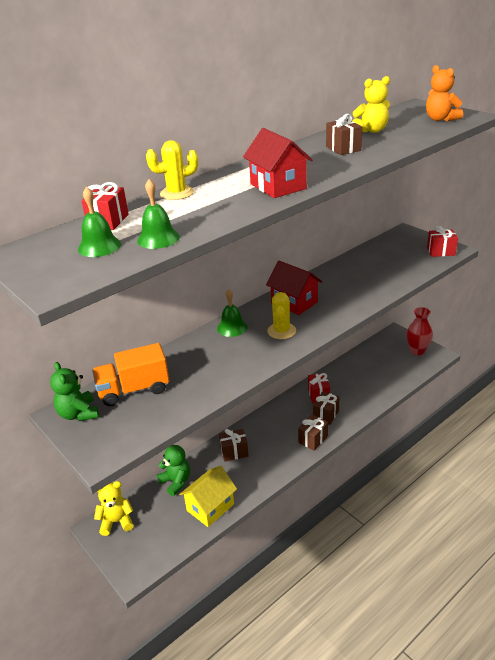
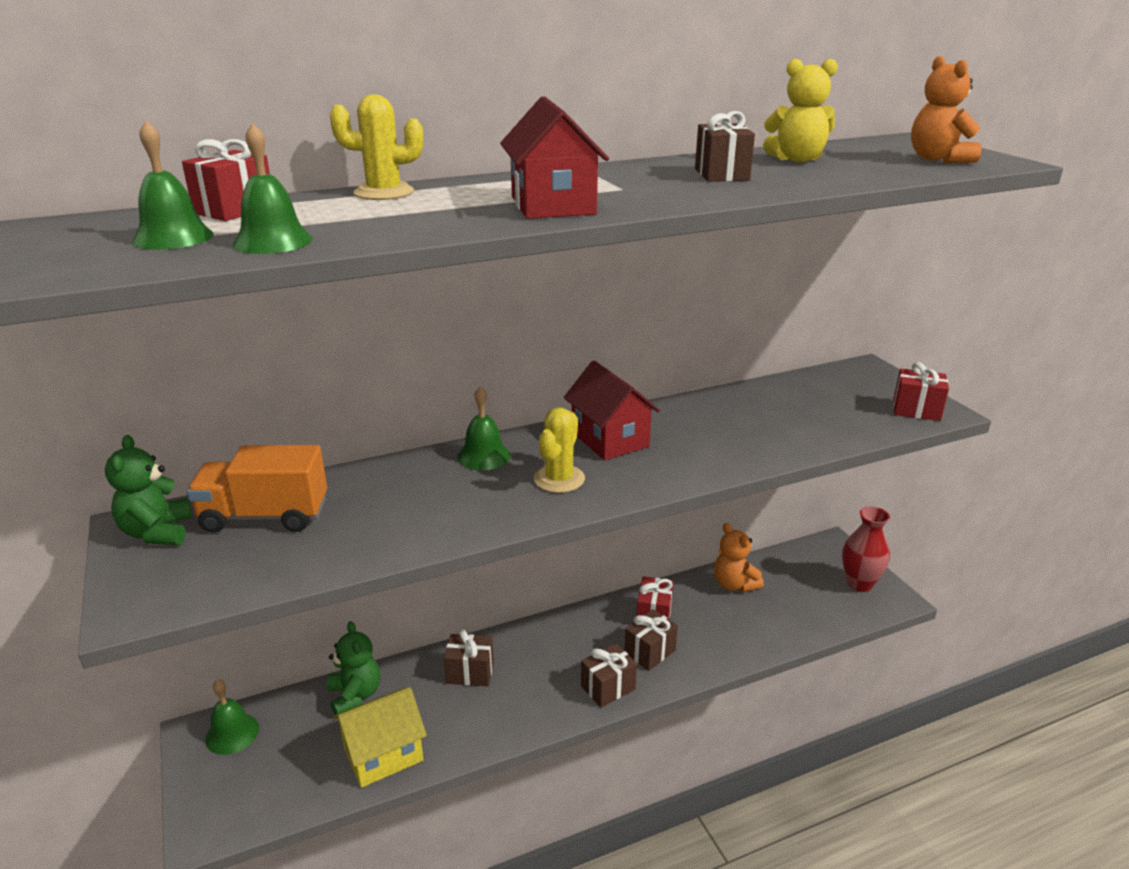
camera: 15 degrees right, 5 degrees down
(116, 522) = (232, 733): yellow teddy bear -> green bell
(353, 367) = (734, 584): none -> orange teddy bear

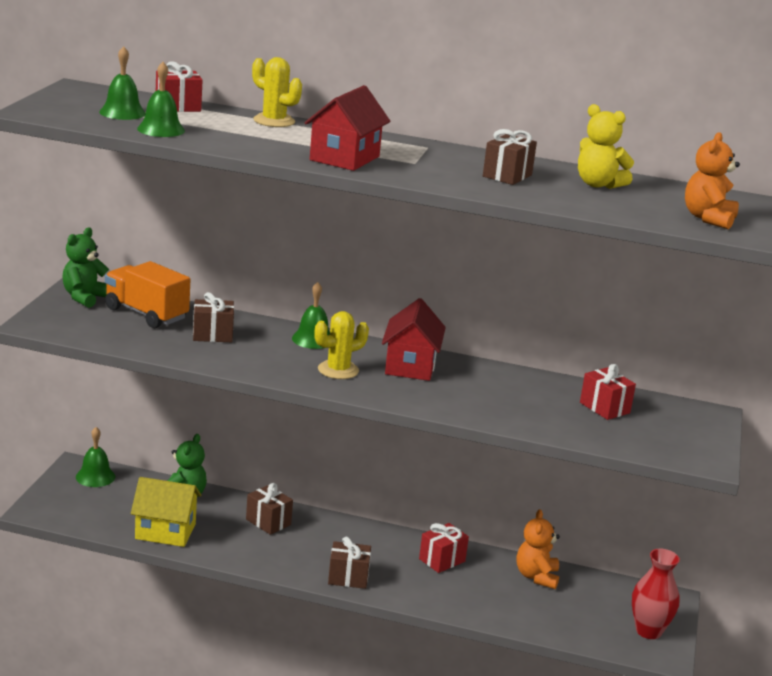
camera: 35 degrees right, 5 degrees down
(649, 652) = (407, 577): brown gift -> brown gift (212, 335)
(916, 410) = (686, 451): red gift -> red gift (604, 408)

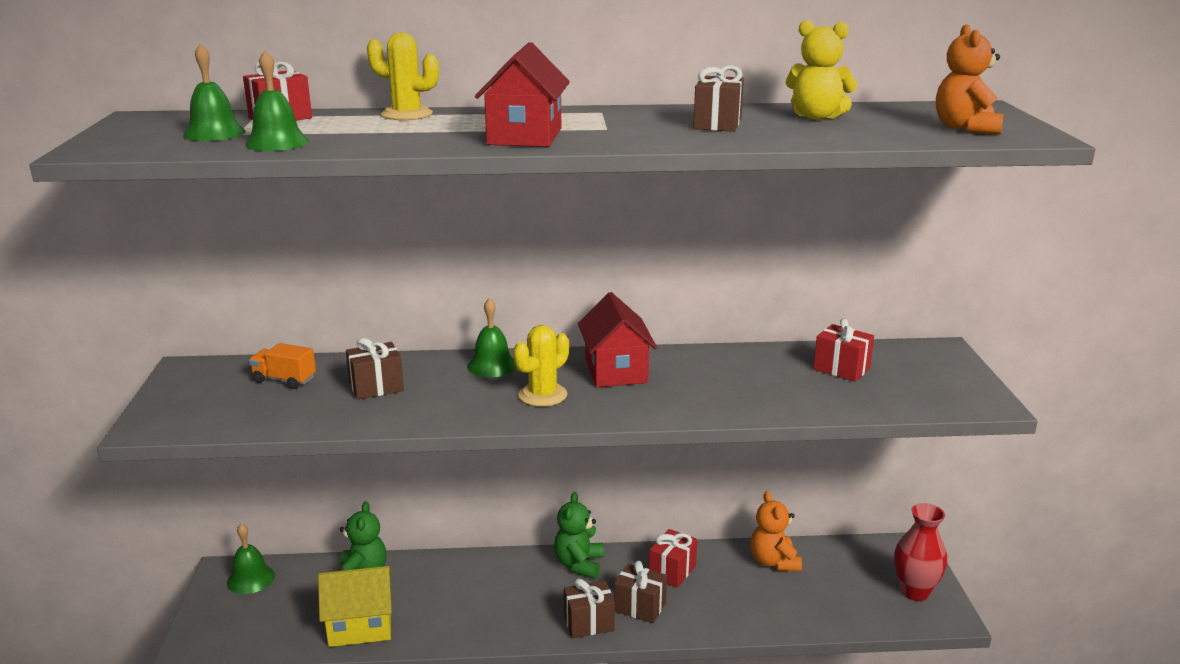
camera: 15 degrees left, 0 degrees up
(85, 297) = (200, 377): green teddy bear -> green teddy bear (579, 564)
(146, 314) = (284, 380): orange truck -> orange truck, size x0.58
(268, 522) = (470, 579): brown gift -> brown gift (640, 607)

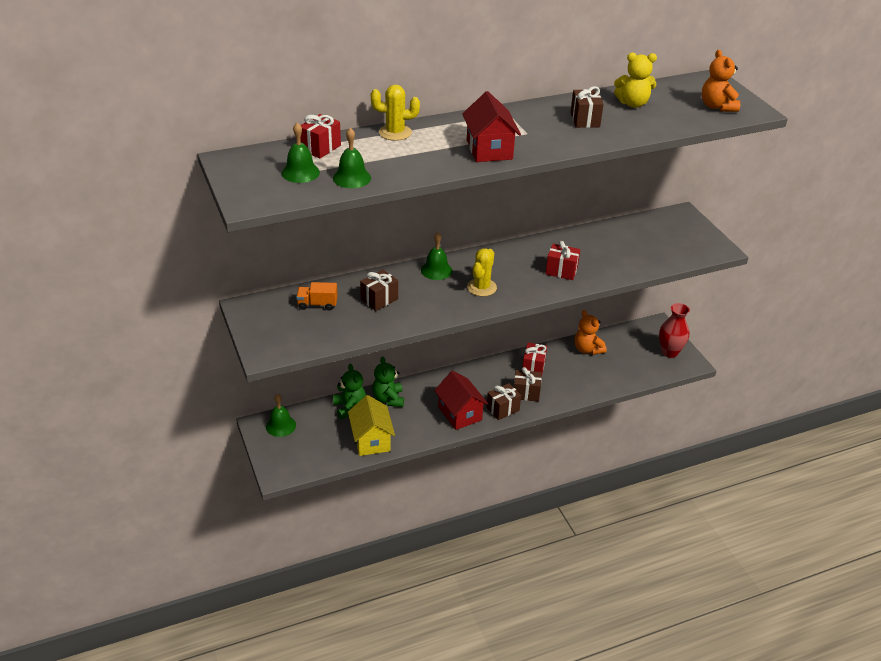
camera: 20 degrees left, 15 degrees up
(360, 626) = (371, 440): yellow house -> yellow house turned 75 degrees counterclockwise
(579, 564) = (477, 374): green teddy bear -> green teddy bear (388, 399)
(616, 371) = (512, 262): red house -> red house (460, 413)
(841, 369) = (635, 238): red gift -> red gift (561, 271)

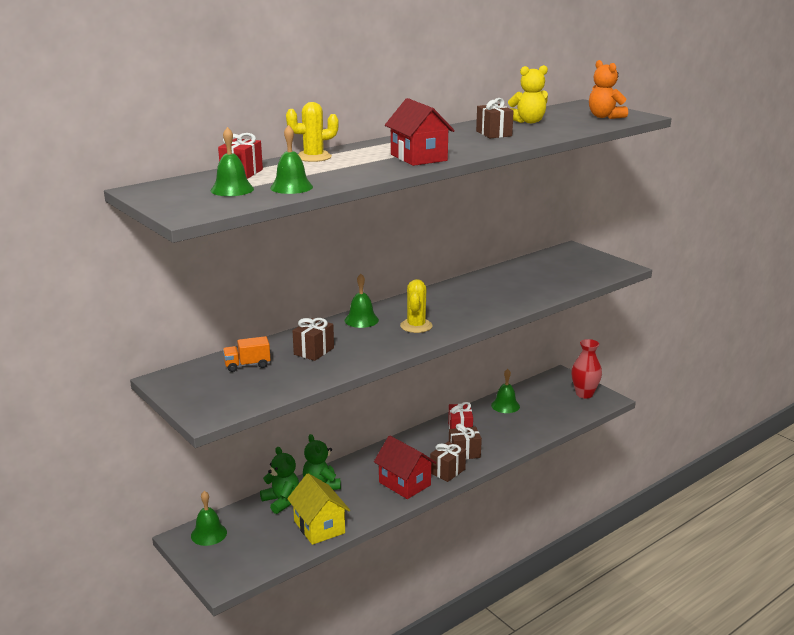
camera: 15 degrees left, 15 degrees down
(561, 271) = (487, 303): red gift -> none
(587, 349) = (505, 405): orange teddy bear -> green bell

